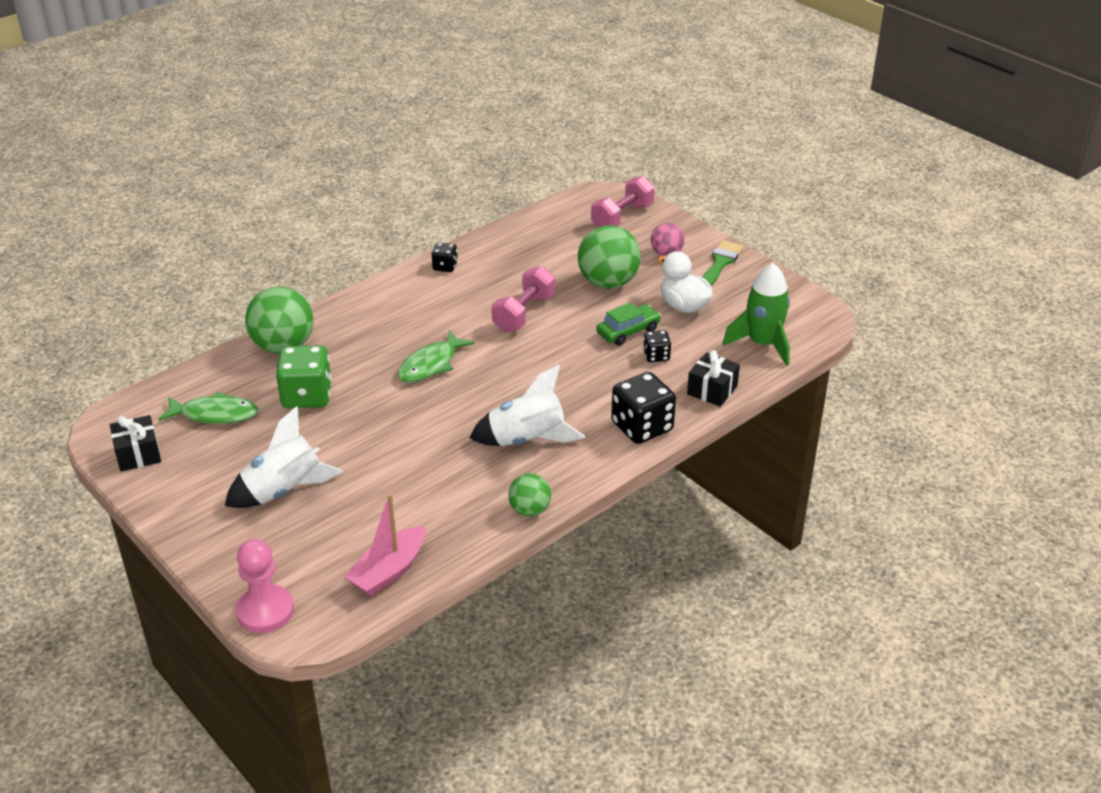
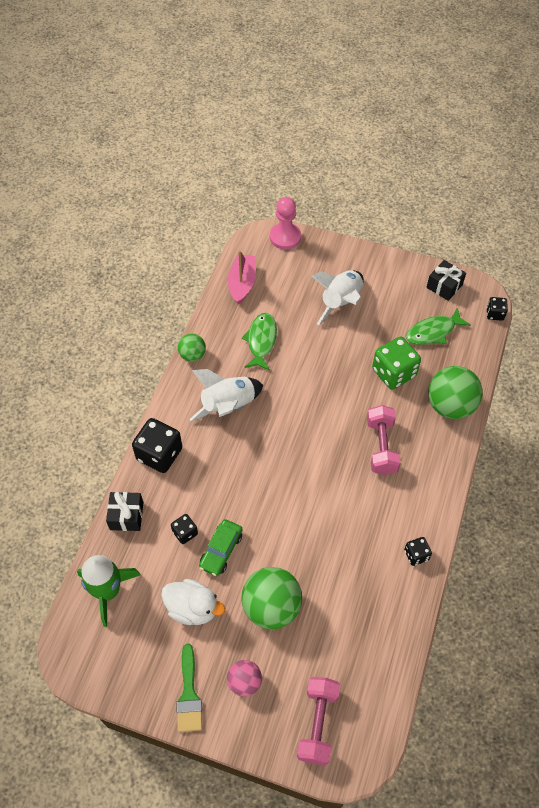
camera: 150 degrees right, 20 degrees up
(123, 402) = (494, 314): none -> black dice
(431, 364) = (339, 440): green fish -> green fish (261, 341)
(524, 313) = (313, 529): pink dumbbell -> pink dumbbell (381, 447)

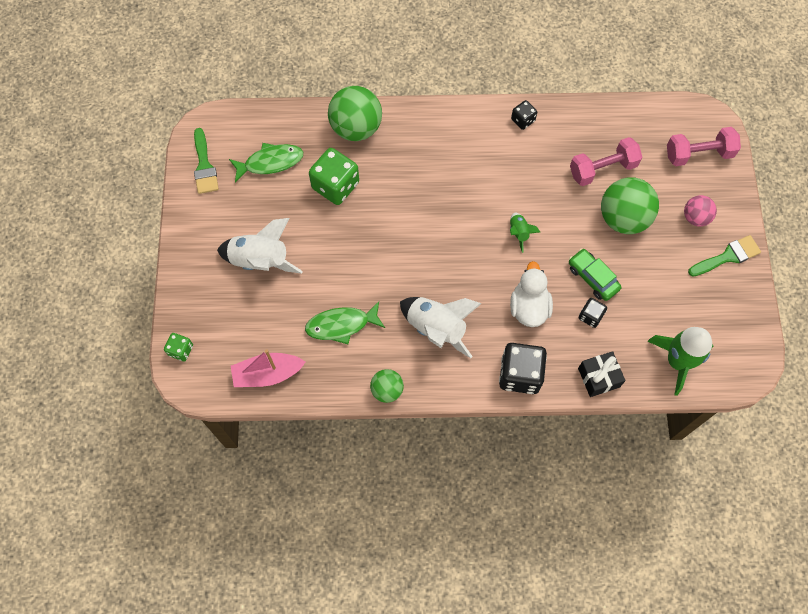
camera: 110 degrees left, 10 degrees up
(193, 608) = (656, 281): white duck -> white duck (529, 307)
(221, 550) = (592, 278): green car -> green car turned 135 degrees counterclockwise
(285, 237) = (181, 350): pink pawn -> green dice
(292, 504) = (519, 233): none -> green rocket
(381, 447) = (426, 174): pink dumbbell -> pink dumbbell (602, 169)
(433, 332) = (270, 162): green fish -> green fish turned 60 degrees counterclockwise
(444, 286) = (204, 166): black gift -> green brush
(494, 314) = (227, 112): black dice -> none

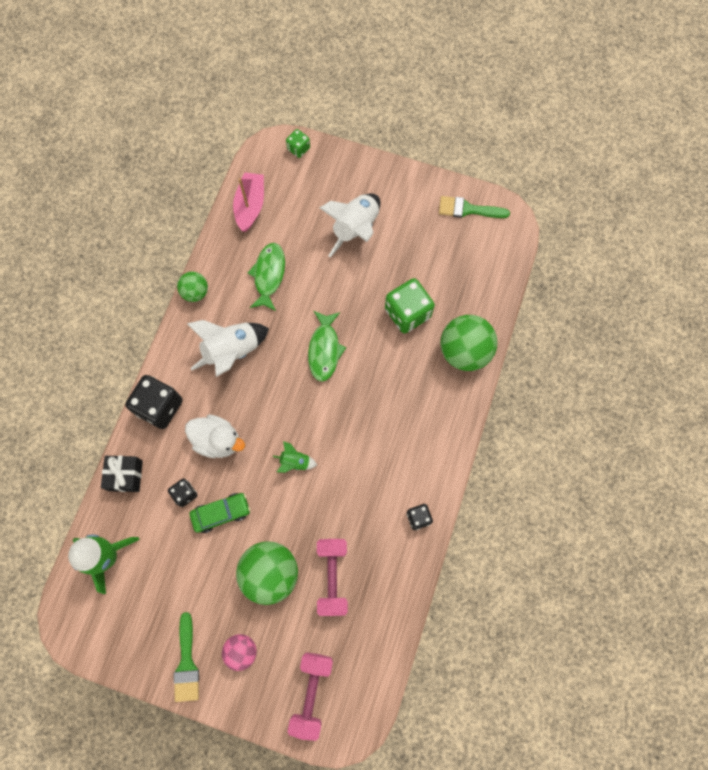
camera: 110 degrees right, 5 degrees up
(270, 162) = (452, 264): green fish -> green fish (324, 350)

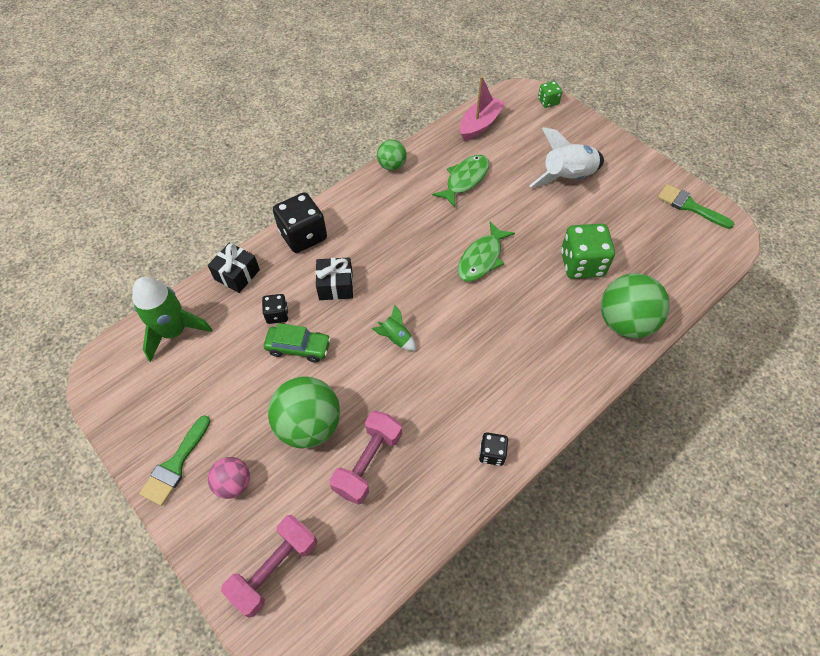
camera: 30 degrees right, 15 degrees down
(217, 440) = (336, 286): white duck -> black gift
(232, 352) = (395, 223): white rocket -> none

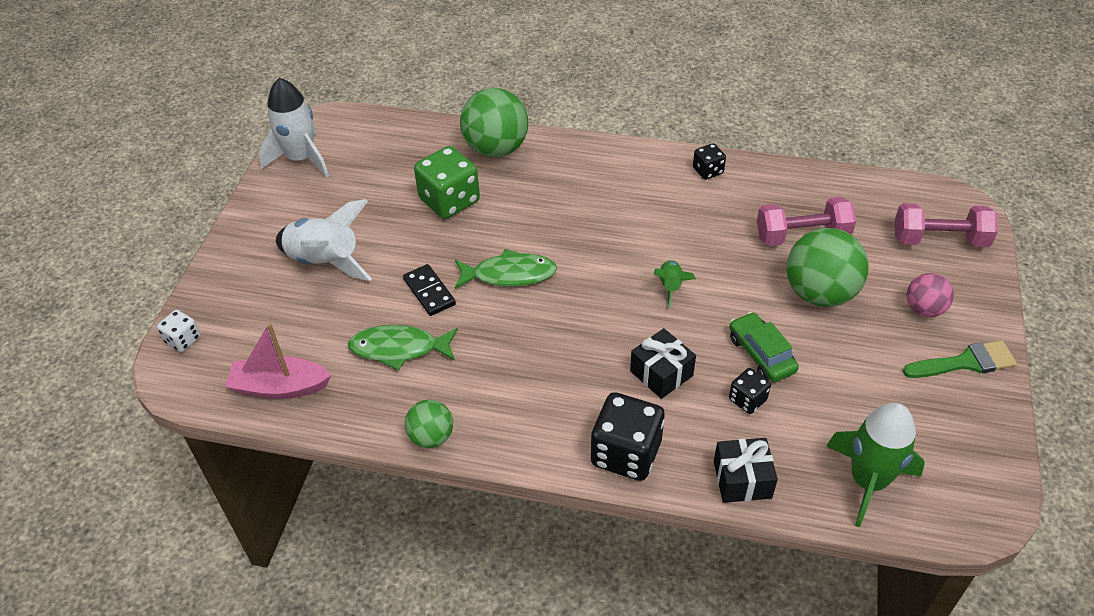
camera: 125 degrees left, 10 degrees down
(499, 213) = (429, 292): none -> black domino
(548, 101) = (183, 340): green dice -> white dice
(689, 206) = (301, 158): green brush -> white rocket

